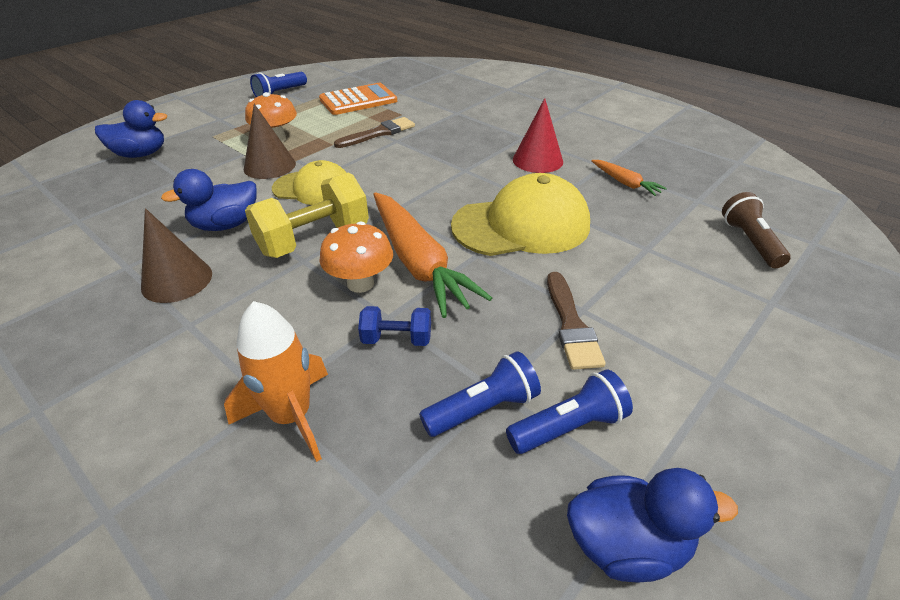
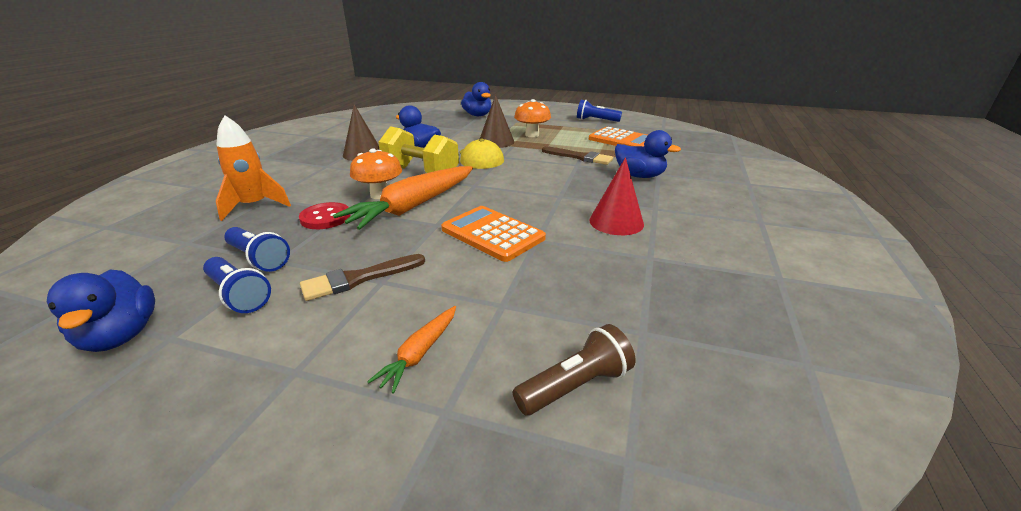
camera: 65 degrees right, 10 degrees down
(397, 339) = (325, 218): blue dumbbell -> red button
(454, 121) = (639, 176): none -> blue duck
(521, 225) = (492, 234): yellow cap -> orange calculator
(625, 183) = (626, 275): orange carrot -> orange carrot (420, 353)

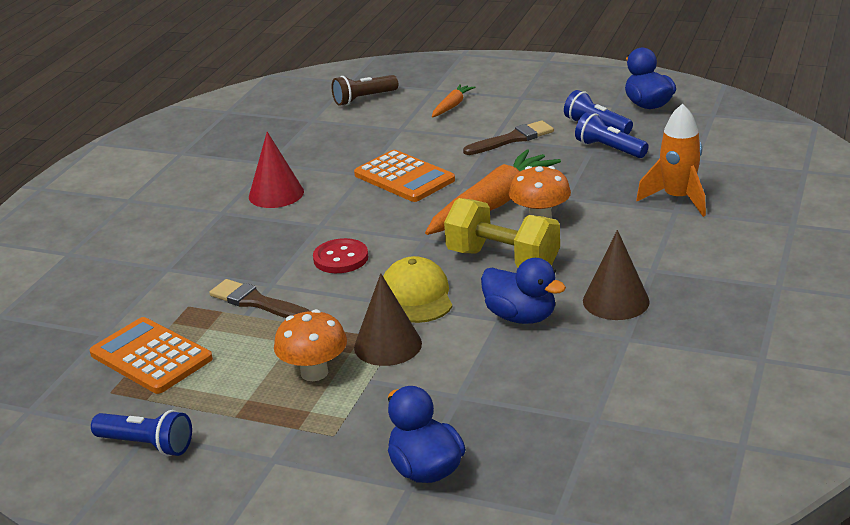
camera: 175 degrees left, 0 degrees up
(325, 218) = (582, 188): red button -> red button (341, 258)
(639, 176) = (197, 262): blue duck -> none

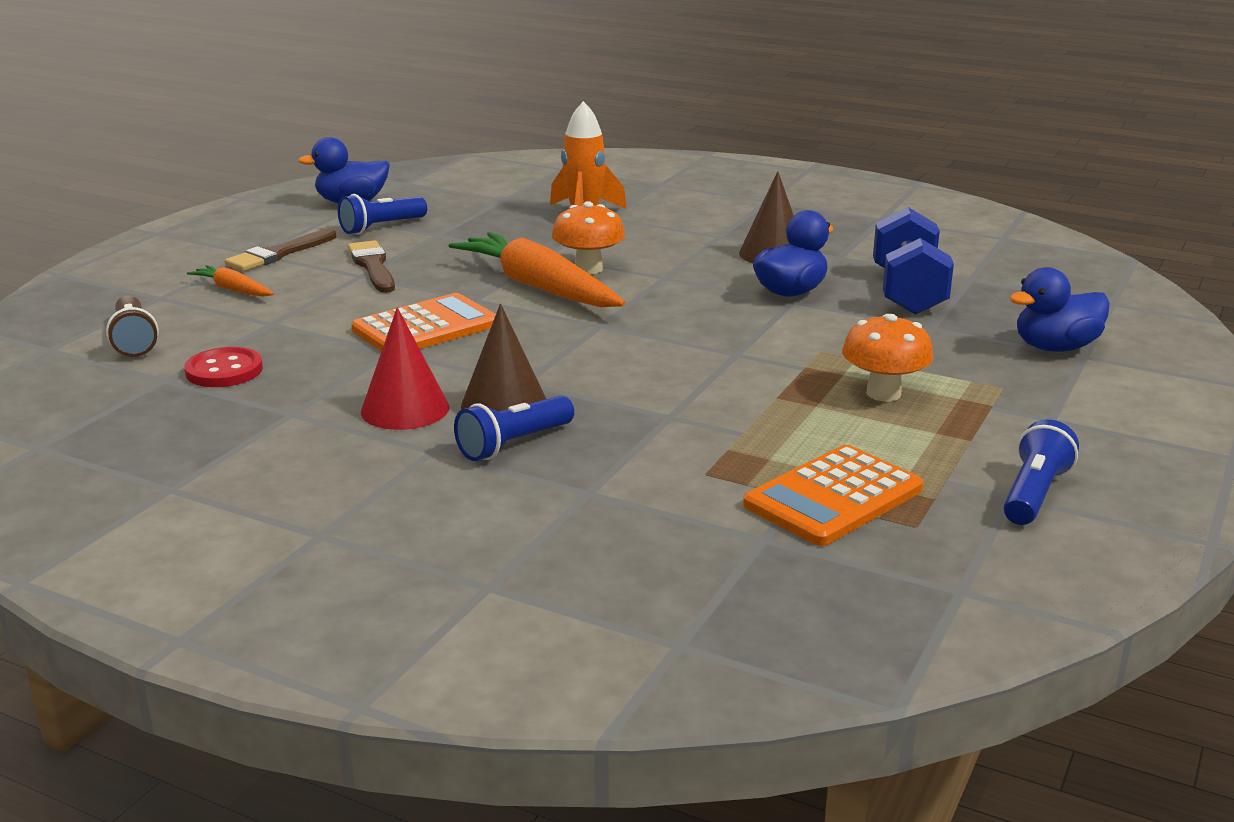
camera: 85 degrees left, 5 degrees down
(257, 302) = (714, 425): brown brush -> brown brush (278, 254)
(341, 258) = (623, 372): red button -> red button (224, 371)
(388, 345) = (832, 354): brown cone -> brown cone (504, 405)
(416, 296) = (731, 335): yellow cap -> none
(503, 260) = (671, 291): yellow dumbbell -> none
(541, 381) = (908, 292): none -> blue dumbbell
(609, 149) = (446, 227): blue flashlight -> blue flashlight (514, 444)

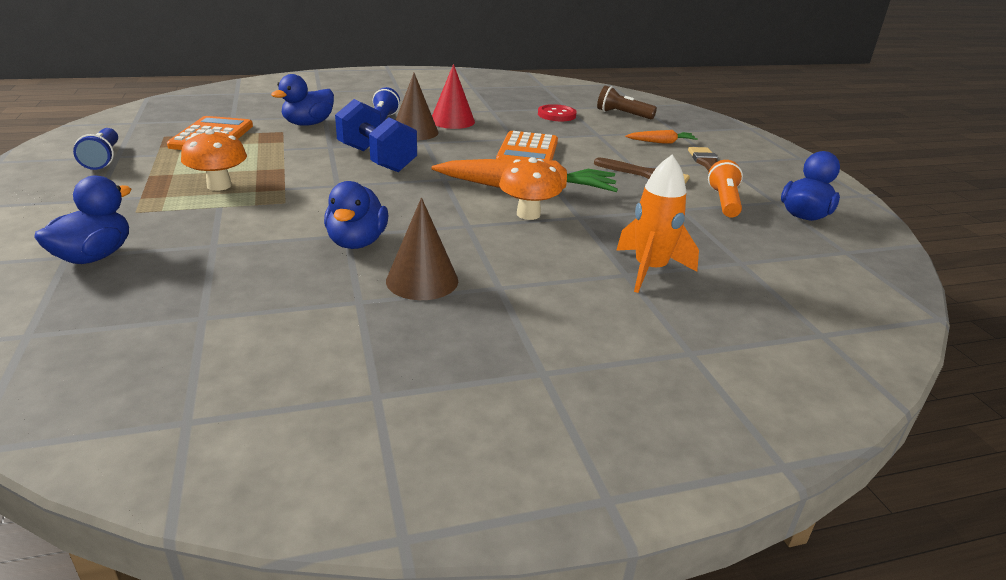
camera: 135 degrees right, 5 degrees up
(381, 227) = (724, 202): blue flashlight -> orange flashlight
(643, 478) = (308, 124): none -> blue duck
(908, 292) = (256, 275): blue dumbbell -> blue dumbbell (376, 159)

